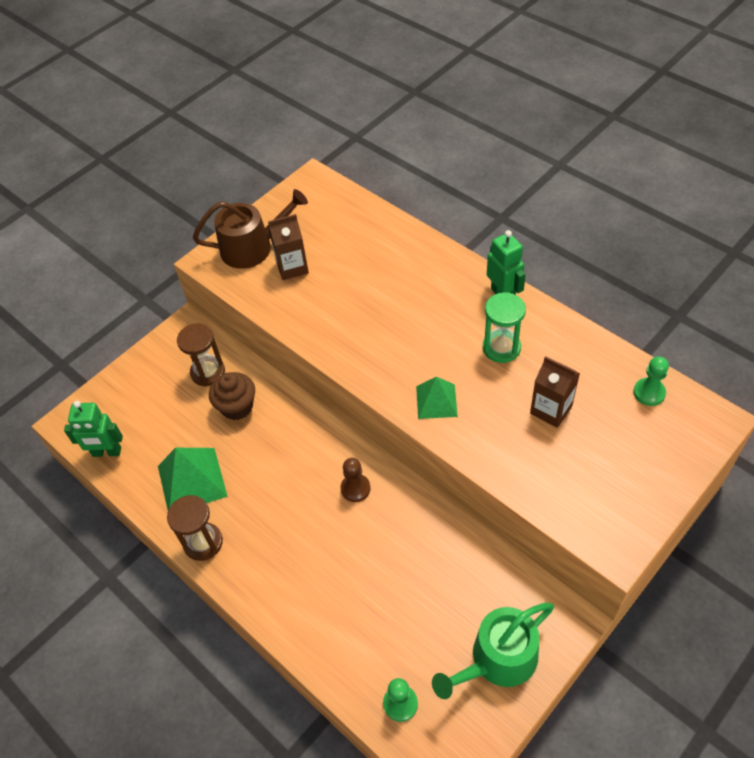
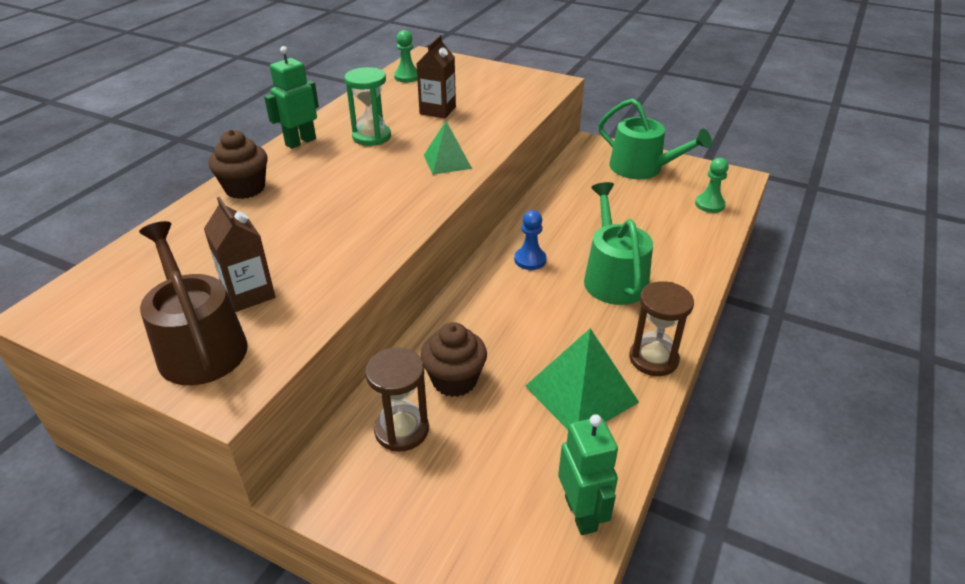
camera: 110 degrees left, 15 degrees down
(308, 549) = (613, 277): none -> green watering can
(355, 488) = (530, 260): brown pawn -> blue pawn
(429, 260) = (245, 188): none -> brown cupcake

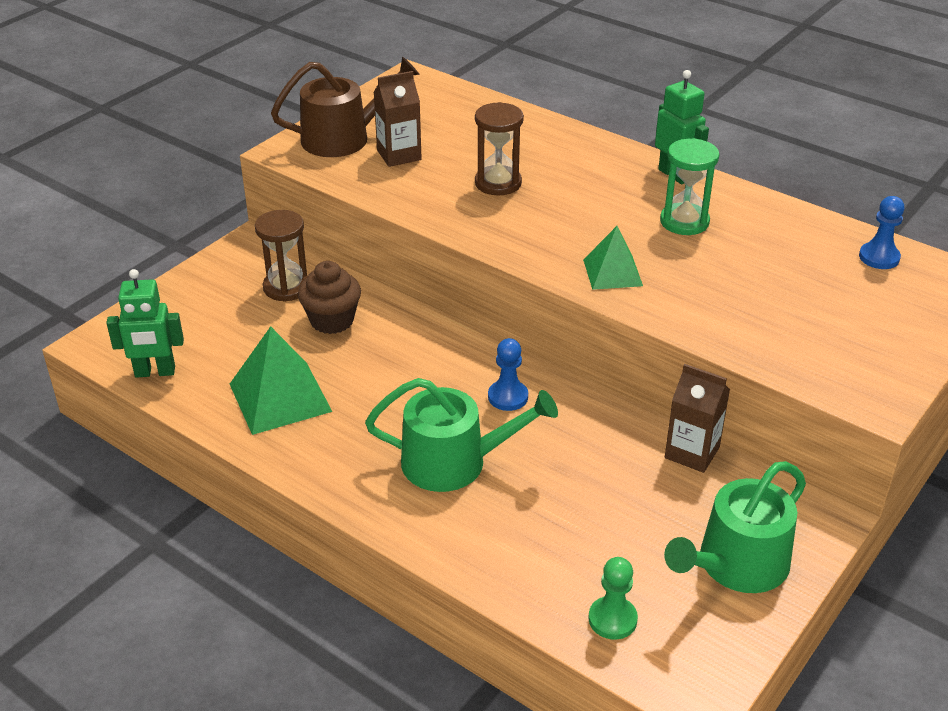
camera: 100 degrees right, 0 degrees up
(245, 188) = (575, 146): brown cupcake -> none
(407, 77) = (879, 257): green pawn -> blue pawn
(437, 110) = (761, 276): brown carton -> brown carton (692, 452)
(653, 359) = (305, 461): brown hourglass -> brown hourglass (498, 183)

